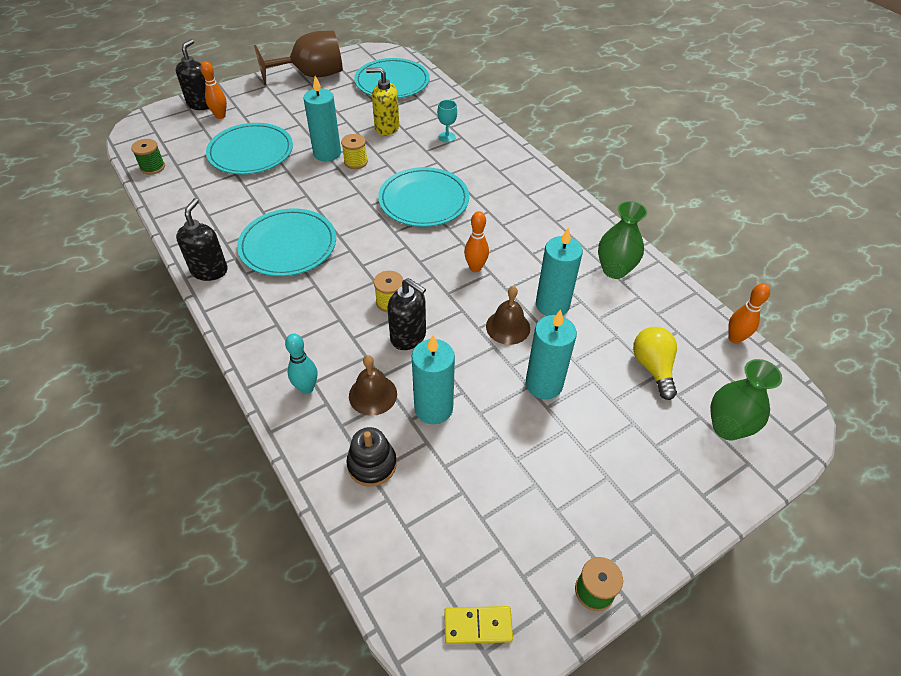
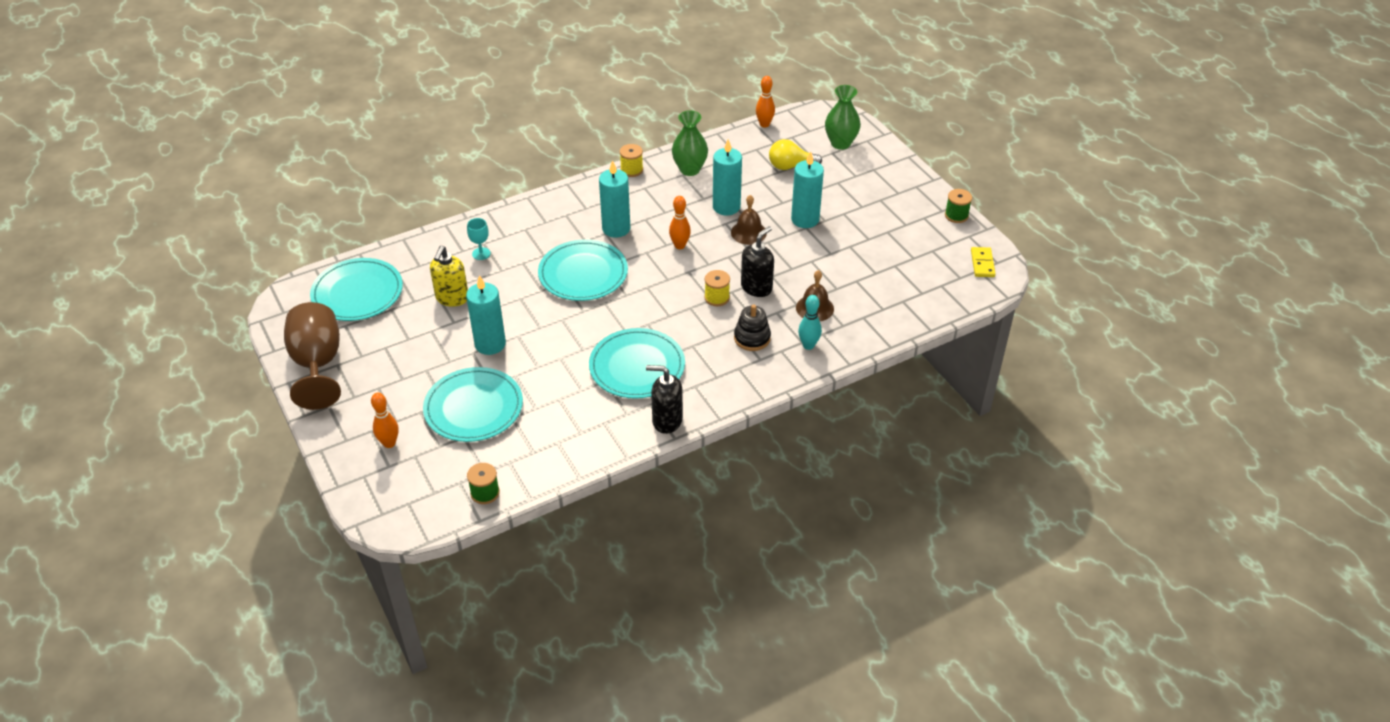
camera: 85 degrees left, 5 degrees down
(201, 104) = (356, 465): black soap dispenser -> none
(355, 162) = (511, 321): yellow spool -> yellow spool (631, 170)
(372, 464) = (876, 308): black stacking toy -> black stacking toy (752, 338)
(433, 408) = (827, 276): turquoise candle -> turquoise candle (616, 228)

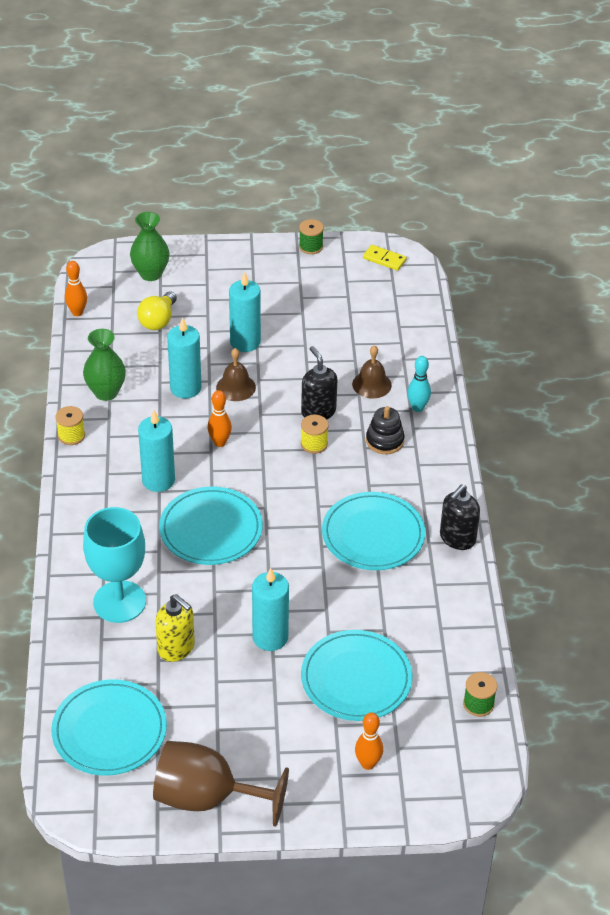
camera: 65 degrees left, 0 degrees up
(481, 254) = (119, 602): turquoise goblet -> turquoise goblet, size x2.36

